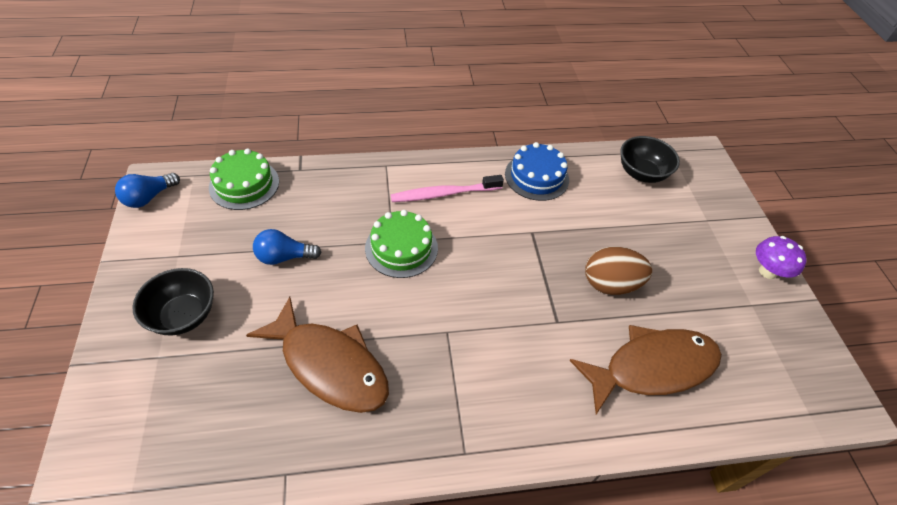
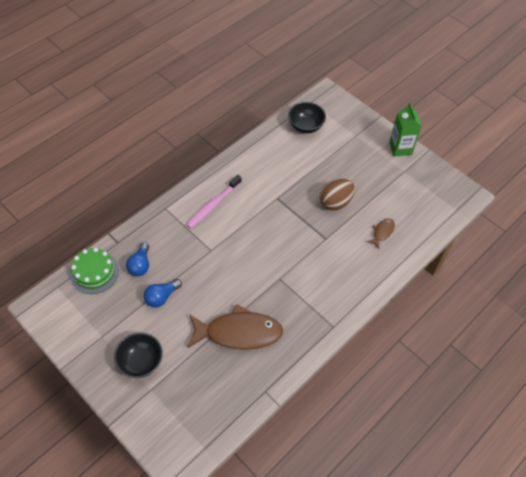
camera: 35 degrees left, 5 degrees up
(149, 197) = (45, 317): blue light bulb -> blue light bulb (140, 265)
(401, 248) = (218, 251): green cake -> none
(536, 176) = (253, 163): blue cake -> none
(652, 367) = (382, 232): brown fish -> brown fish, size x0.45
(767, 272) = (400, 148): purple mushroom -> green carton

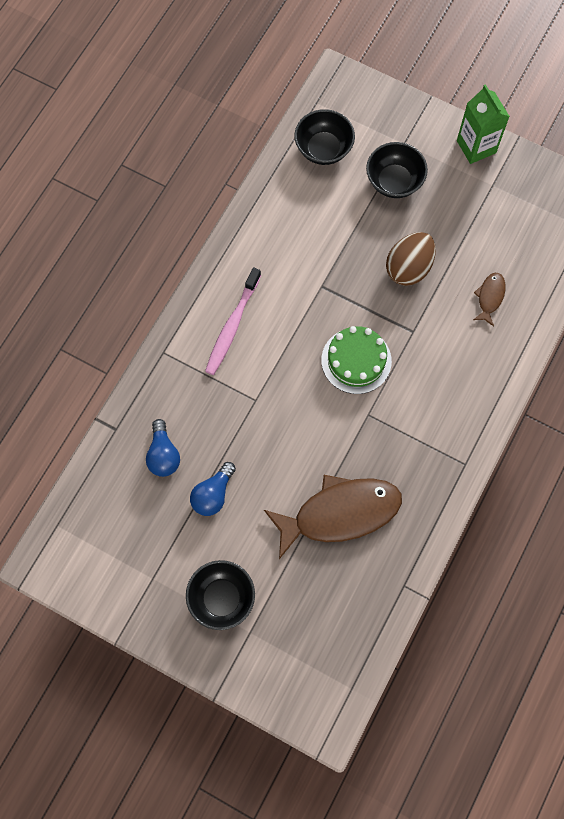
camera: 15 degrees left, 15 degrees up
(94, 272) = (101, 486): green cake -> green cake (356, 360)
(342, 154) = (394, 181): none -> black bowl

